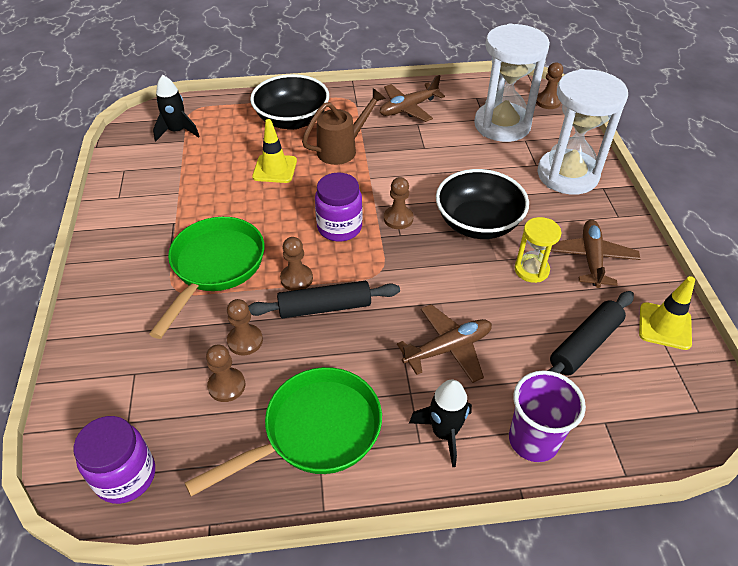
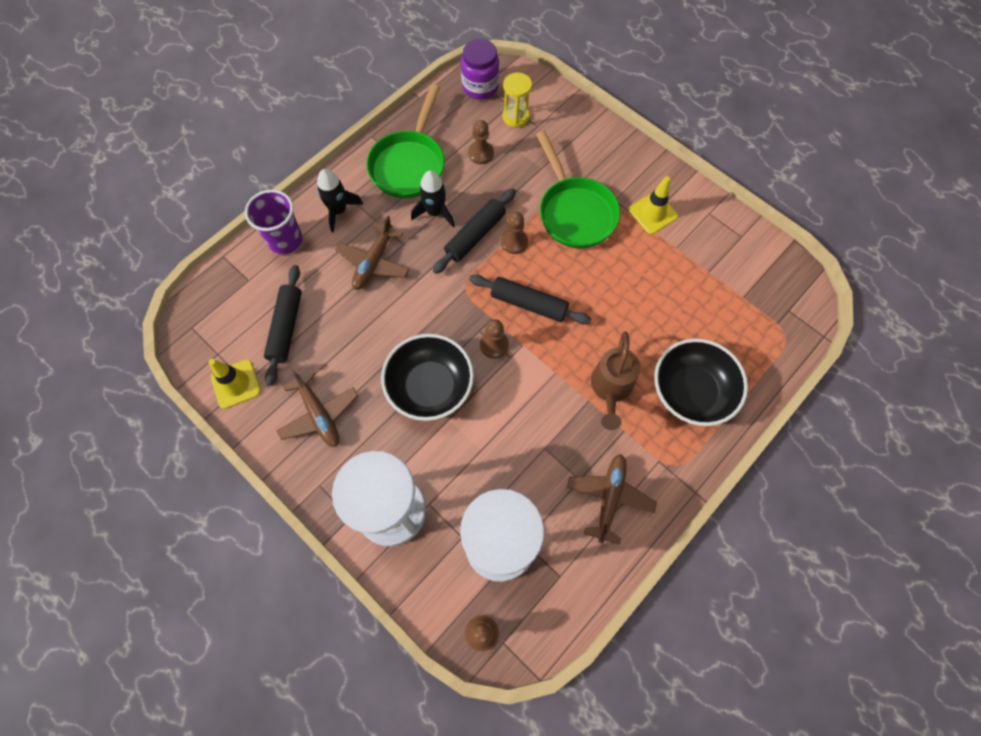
camera: 140 degrees right, 20 degrees up
(177, 131) = (761, 302): black rocket -> black rocket (435, 212)
(245, 341) = (499, 182): brown pawn -> none
(275, 169) = (637, 323): yellow traffic cone -> yellow traffic cone (653, 213)
(339, 227) = (528, 304): purple jar -> black rolling pin
(531, 270) = (359, 368): yellow hourglass -> yellow hourglass (515, 117)

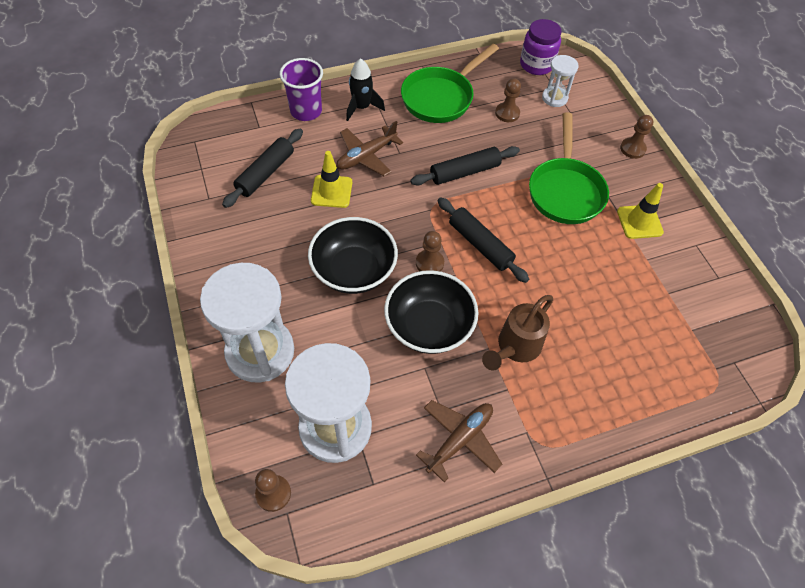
camera: 25 degrees right, 10 degrees down
(236, 384) = (200, 196): yellow traffic cone -> yellow traffic cone (331, 191)
(319, 414) = (250, 248): brown plane -> none
(435, 212) = (440, 141): black rocket -> none
(514, 242) = (496, 191): brown pawn -> brown pawn (632, 149)
(515, 117) = (554, 98): yellow hourglass -> white hourglass
(691, 392) = (593, 387): black bowl -> black bowl (429, 326)

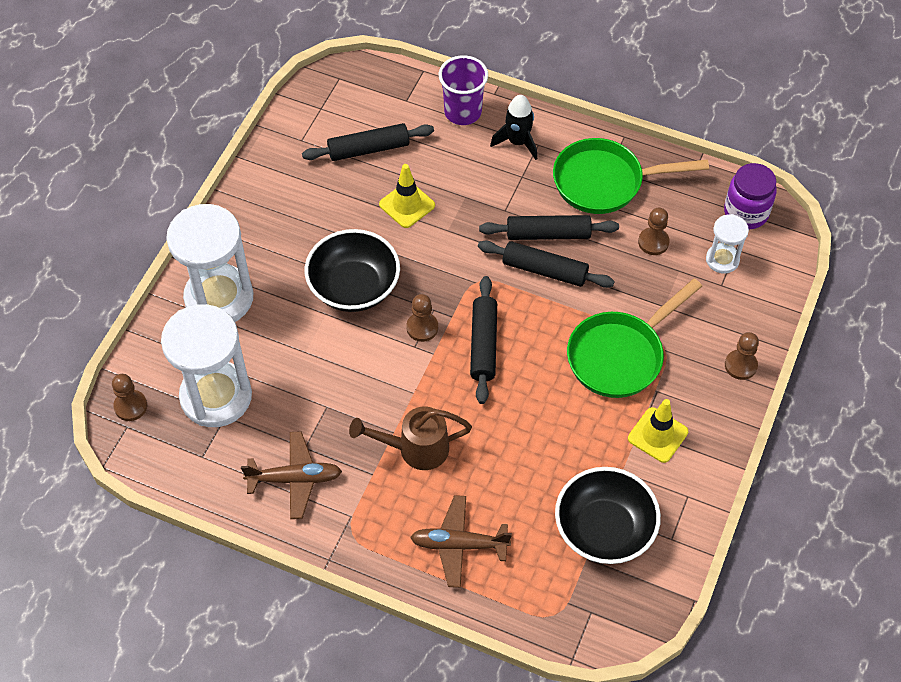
camera: 45 degrees right, 0 degrees up
(366, 156) = (471, 193): brown plane -> brown plane (459, 545)
(429, 326) = (365, 377): black bowl -> black bowl (604, 529)
(442, 149) = (548, 234): none -> black rolling pin

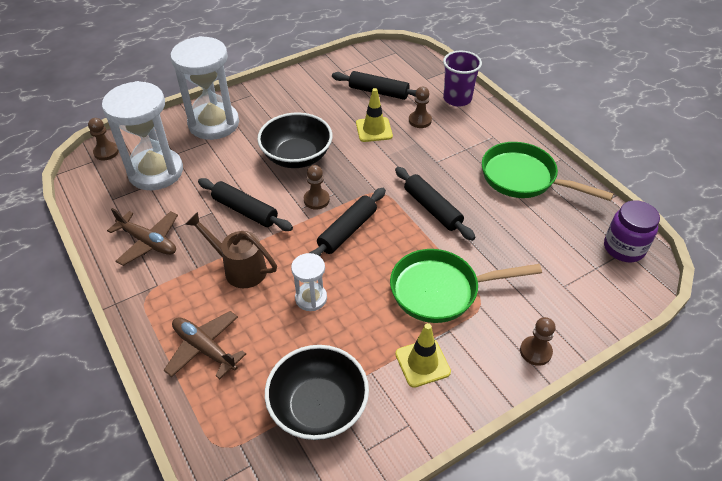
camera: 35 degrees right, 10 degrees down
(517, 142) = (480, 129): black rocket -> none
(548, 234) = (454, 189): black rolling pin -> black rolling pin (245, 210)
(653, 242) = (530, 231): brown pawn -> brown pawn (420, 120)
(722, 260) = (578, 269): white hourglass -> white hourglass (311, 298)

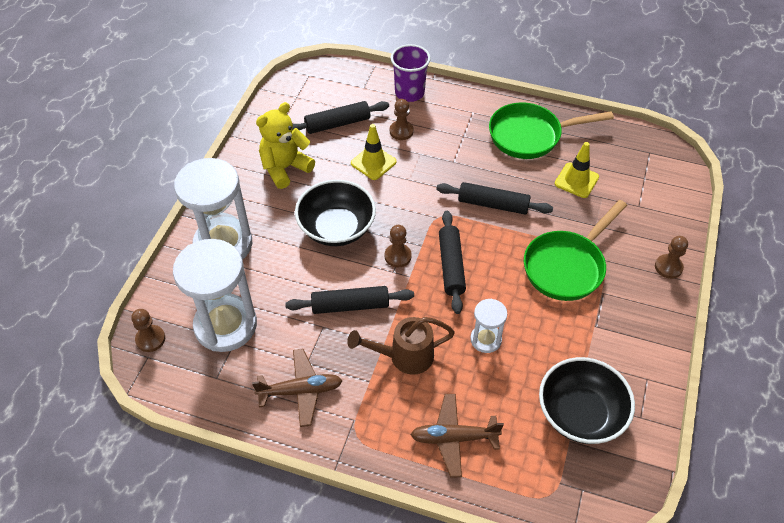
camera: 40 degrees left, 5 degrees up
(308, 100) = (285, 168): none -> yellow teddy bear
(422, 363) = (611, 329): yellow traffic cone -> yellow traffic cone (576, 180)
(624, 248) = (646, 150): purple jar -> none

